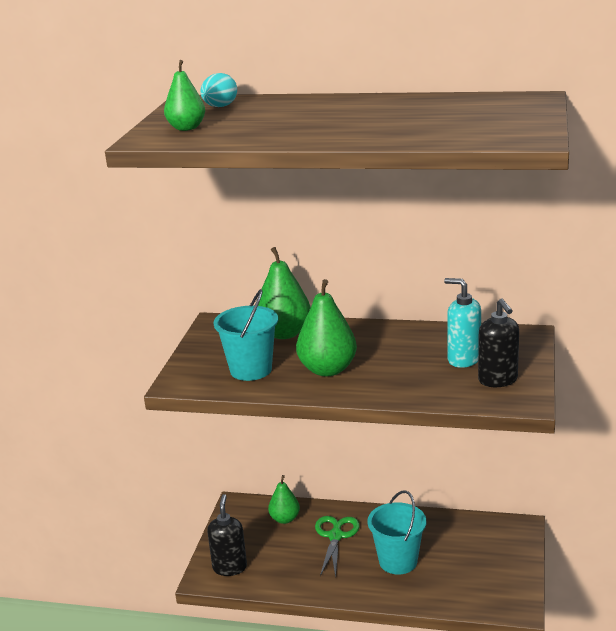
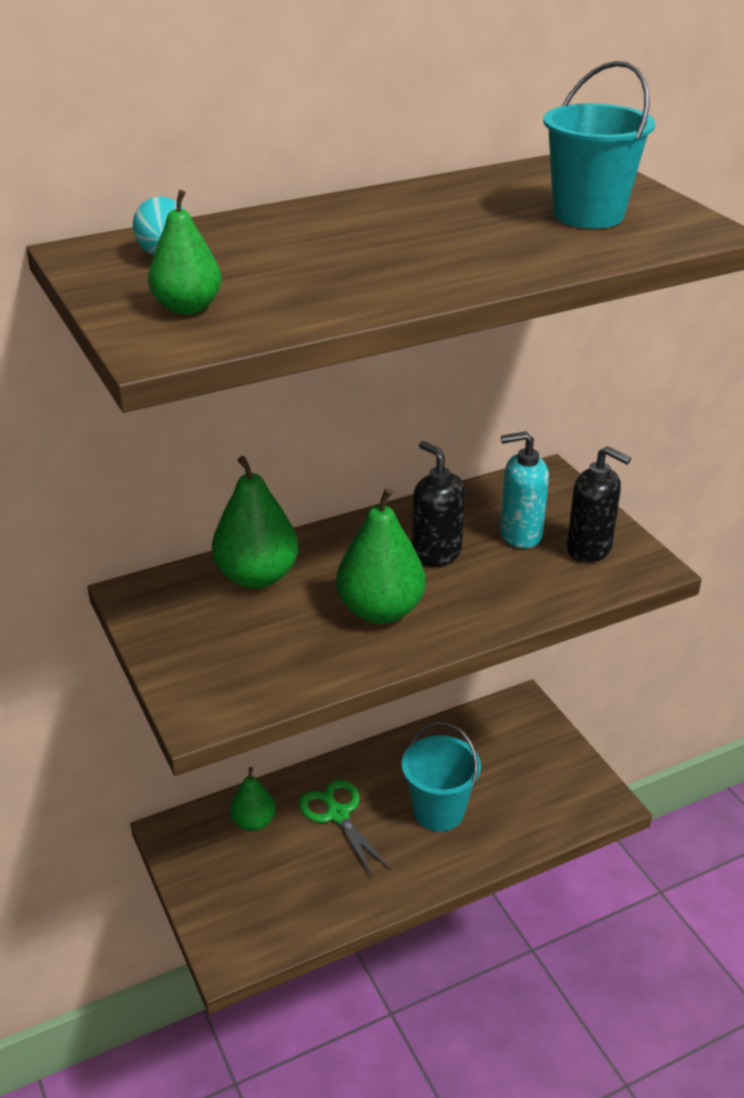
camera: 40 degrees left, 10 degrees up
(230, 567) = (247, 926): black soap dispenser -> black soap dispenser (436, 554)
(251, 370) = (279, 651): turquoise bucket -> turquoise bucket (588, 215)

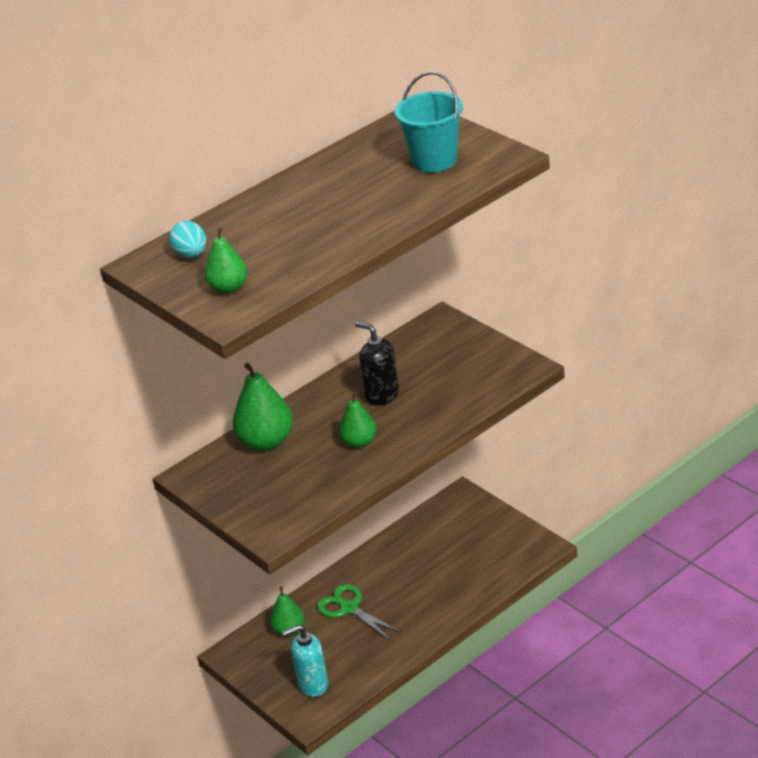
camera: 10 degrees left, 0 degrees up
(380, 611) = (359, 442): green pear -> green pear, size x0.62
(438, 811) = (422, 586): turquoise bucket -> none
(520, 534) = (434, 367): turquoise soap dispenser -> turquoise soap dispenser (313, 685)
(589, 549) = (484, 365): black soap dispenser -> none

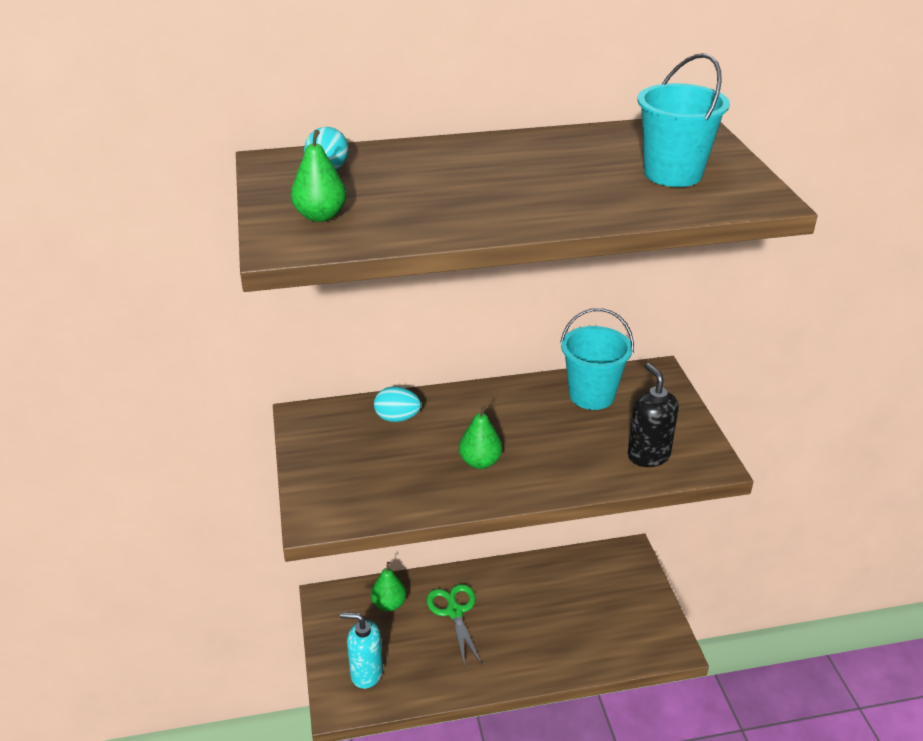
camera: 25 degrees right, 0 degrees up
(266, 442) = (397, 418): green pear -> turquoise egg
(382, 395) = (541, 423): black soap dispenser -> black soap dispenser (648, 455)
(403, 358) = (591, 395): none -> turquoise bucket

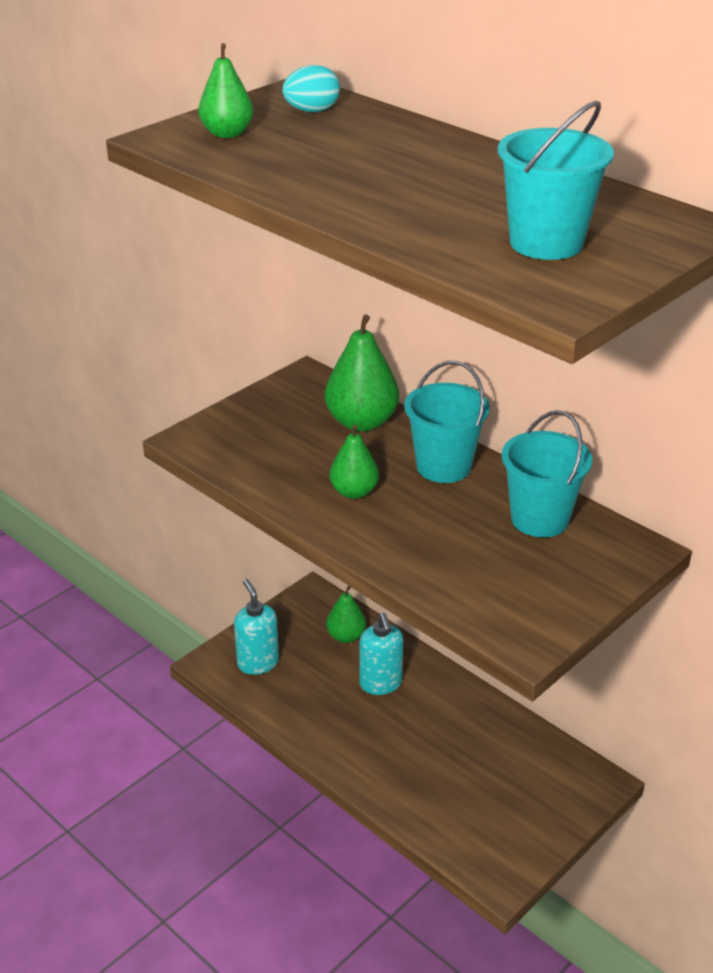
camera: 55 degrees right, 0 degrees up
(397, 418) = (361, 422): turquoise egg -> green pear
(454, 611) = (380, 684): green scissors -> turquoise soap dispenser
(493, 407) = (443, 466): none -> turquoise bucket
(648, 455) = (486, 592): black soap dispenser -> none

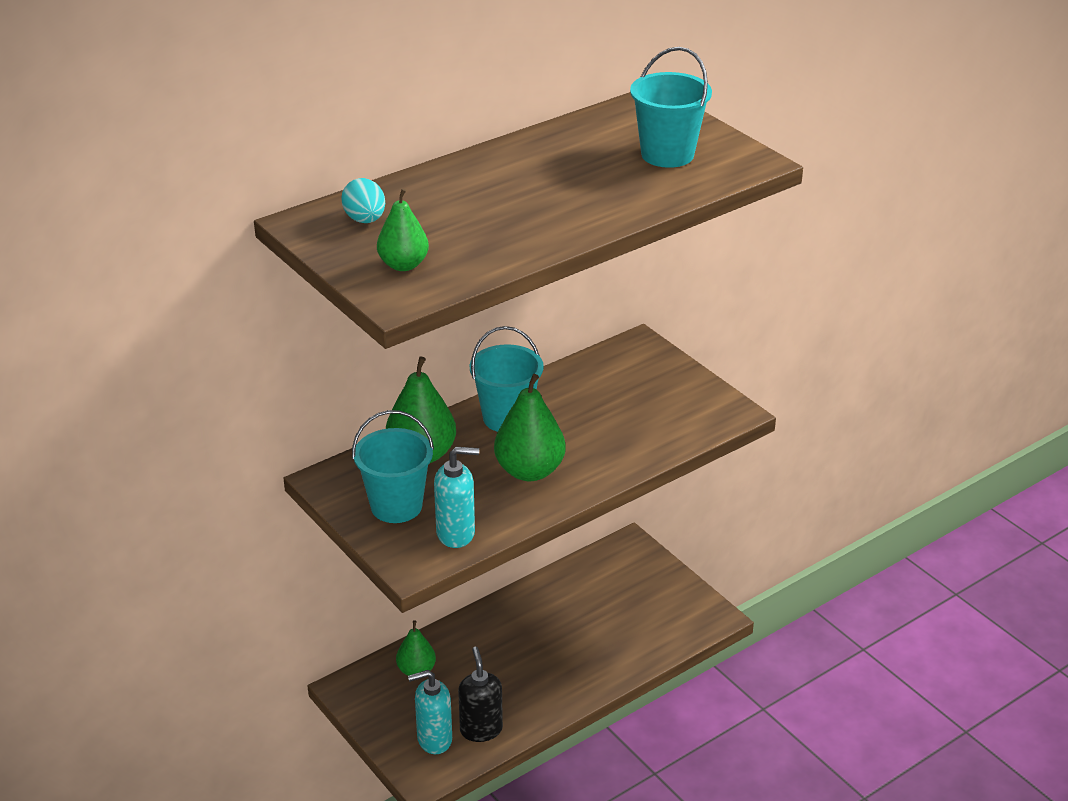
camera: 80 degrees left, 0 degrees up
(276, 694) = (481, 729): none -> black soap dispenser
(354, 492) = (529, 471): green pear -> green pear, size x1.61
(380, 684) = (488, 655): turquoise soap dispenser -> turquoise soap dispenser (456, 533)
(539, 519) = (592, 381): turquoise bucket -> turquoise bucket (396, 506)

